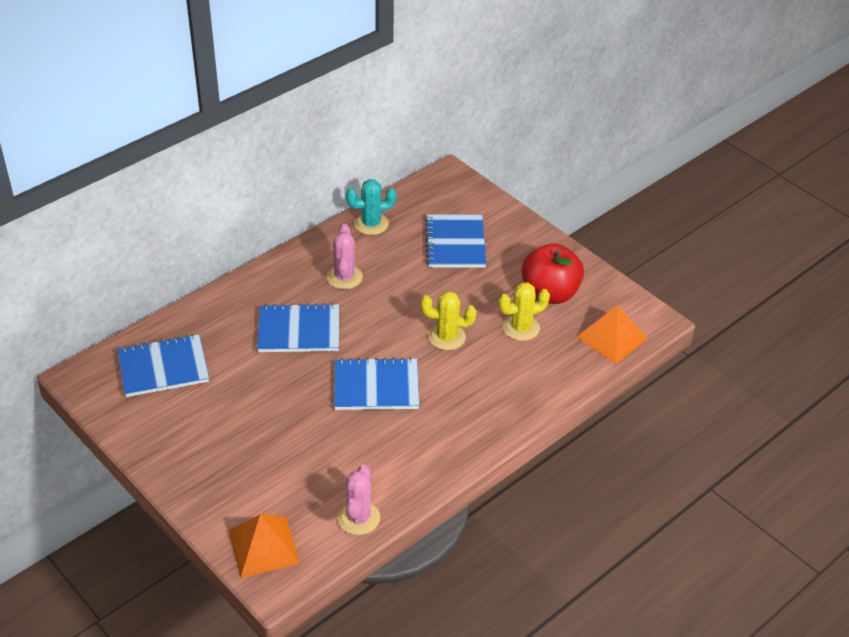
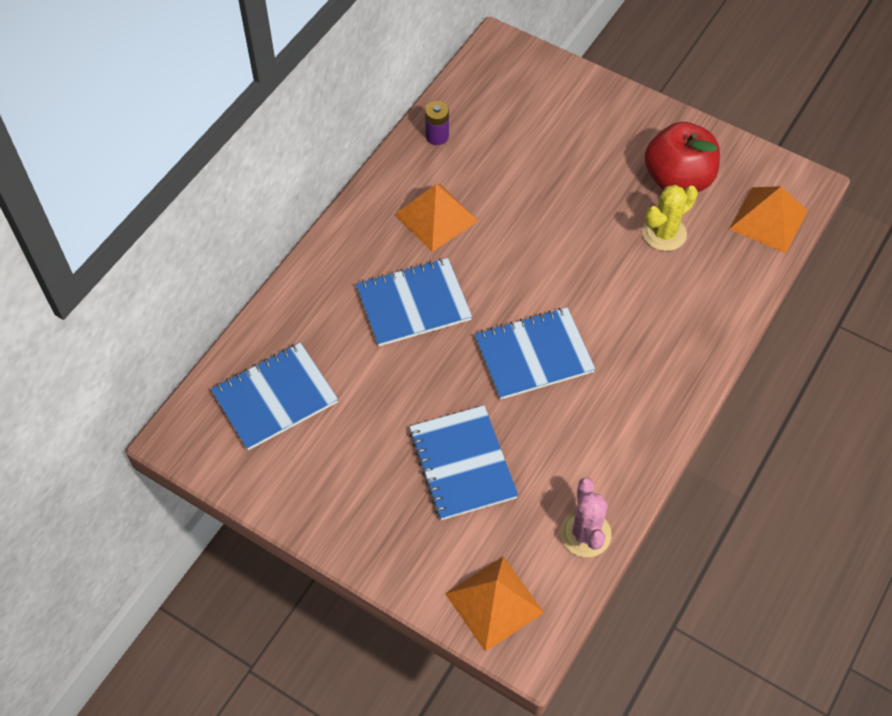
camera: 15 degrees left, 15 degrees up
(344, 277) = (436, 217): pink cactus -> orange pyramid
(371, 224) = (437, 136): turquoise cactus -> purple battery
(447, 337) = (586, 267): yellow cactus -> none
(455, 243) = (544, 138): blue notebook -> blue notebook (462, 464)

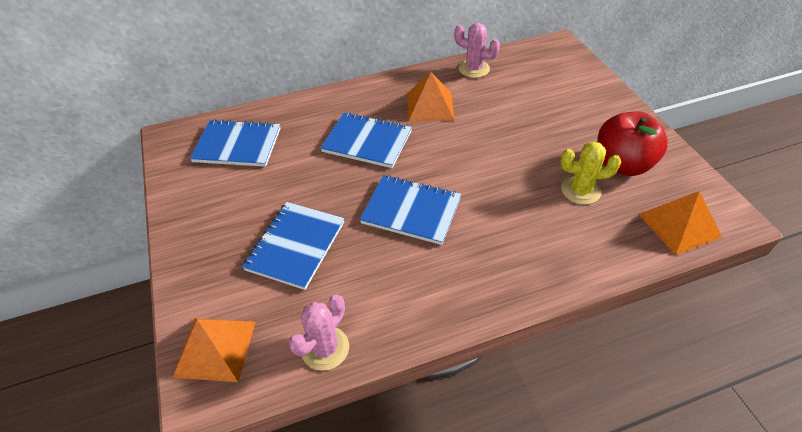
camera: 40 degrees right, 10 degrees down
(437, 136) = (474, 69): purple battery -> pink cactus

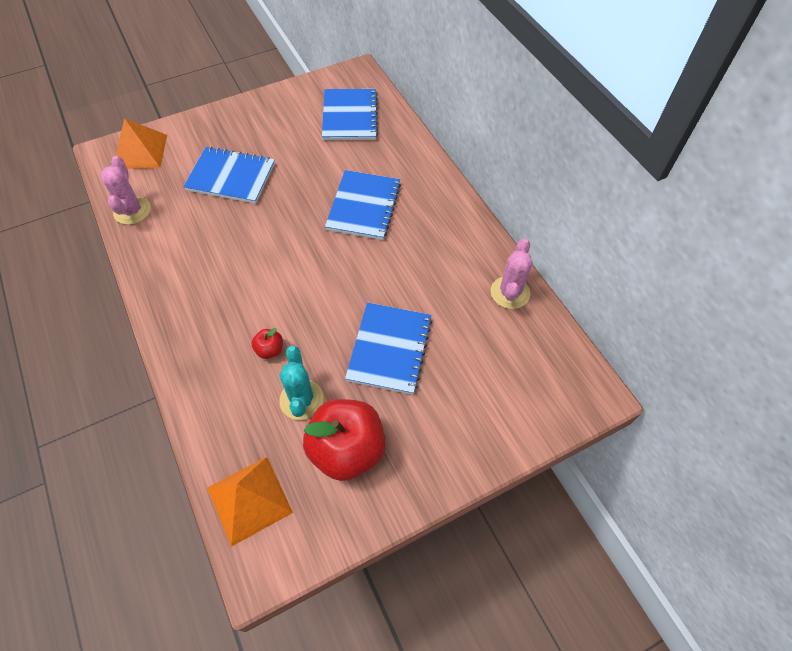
camera: 80 degrees right, 10 degrees up
(325, 348) = (132, 211): pink cactus -> pink cactus turned 60 degrees clockwise
(411, 211) = (270, 250): blue notebook -> blue notebook (389, 349)
(430, 106) = (428, 253): orange pyramid -> none
(531, 211) = (270, 350): none -> red apple
(580, 190) = (301, 400): yellow cactus -> turquoise cactus

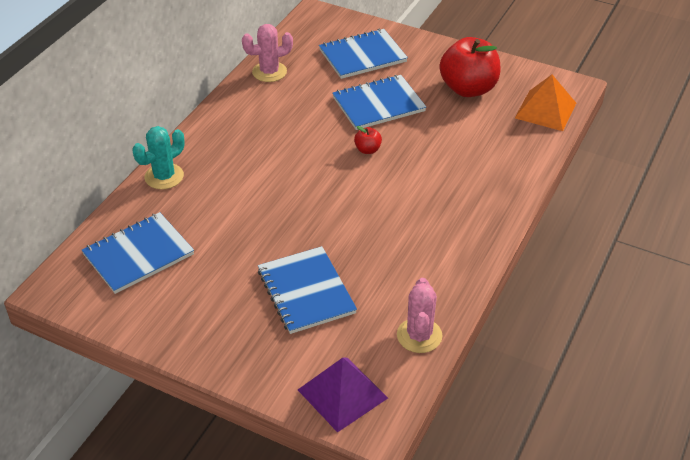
camera: 125 degrees left, 15 degrees down
(132, 211) = (419, 335): pink cactus -> pink cactus turned 45 degrees counterclockwise
(140, 151) = (342, 393): orange pyramid -> purple pyramid
(270, 350) = (446, 158): red apple -> red apple (367, 150)
(301, 400) = (461, 124): turquoise cactus -> turquoise cactus (164, 176)
(363, 206) = (256, 182): blue notebook -> blue notebook (362, 56)

